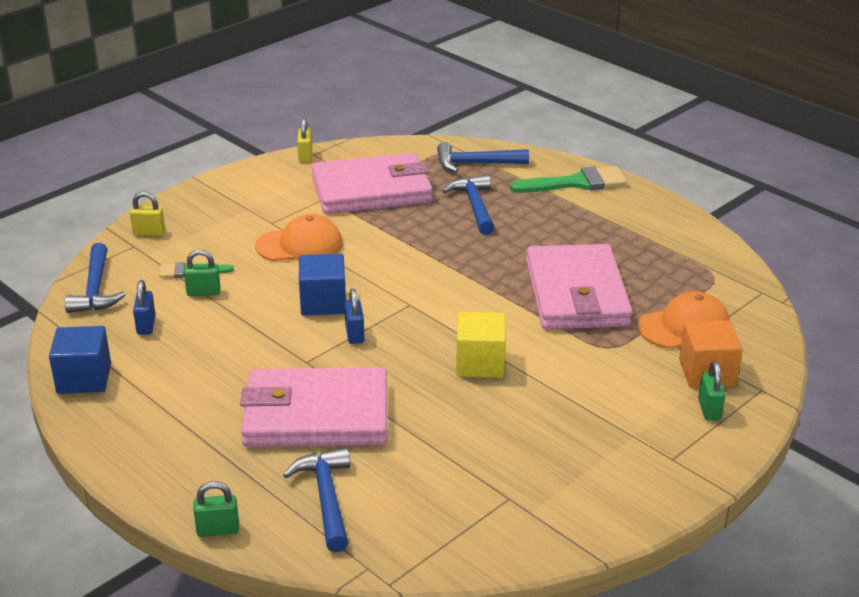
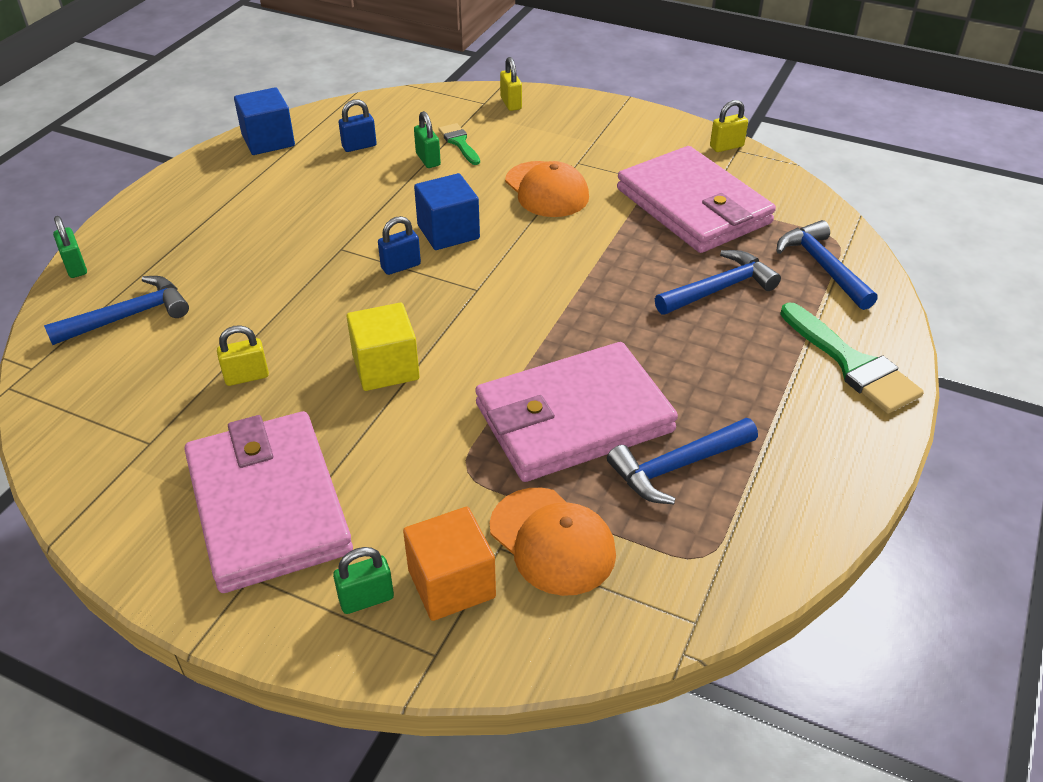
camera: 70 degrees right, 10 degrees up
(95, 289) = (402, 105): blue hammer -> blue hammer (677, 466)
(316, 415) = (254, 277): pink wallet -> pink wallet (268, 505)
(453, 435) = (246, 376): none -> yellow padlock

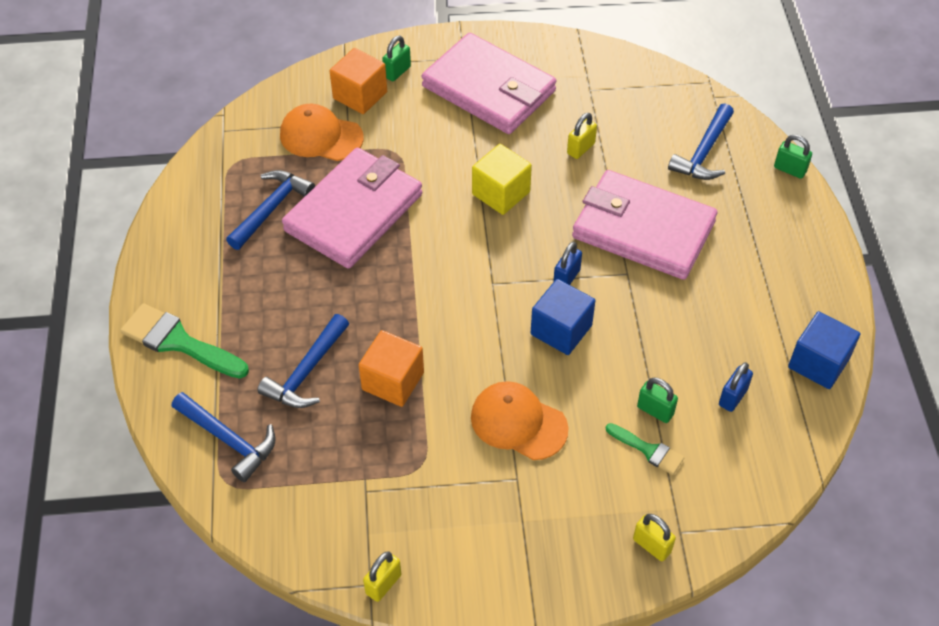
camera: 150 degrees right, 10 degrees up
(637, 253) = (393, 381): none -> orange cube
(693, 206) = (373, 466): pink wallet -> pink wallet (643, 229)

